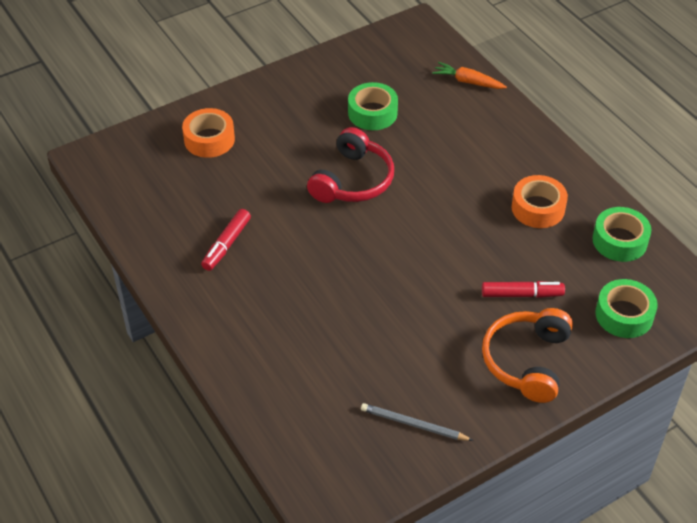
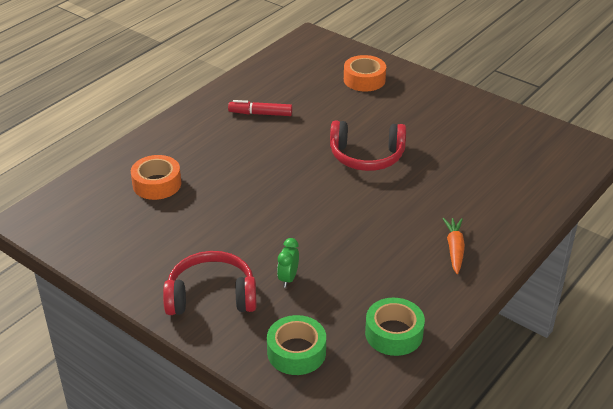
camera: 70 degrees right, 10 degrees down
(372, 113) = (455, 149): green tape -> none
(413, 424) = (120, 244): grey pencil -> none
(468, 82) = (541, 194): orange carrot -> orange carrot (454, 249)
(521, 294) = (288, 278): red marker -> green clock
(527, 361) = (211, 296): orange headphones -> red headphones
(538, 208) = (403, 269): orange tape -> orange tape (157, 184)

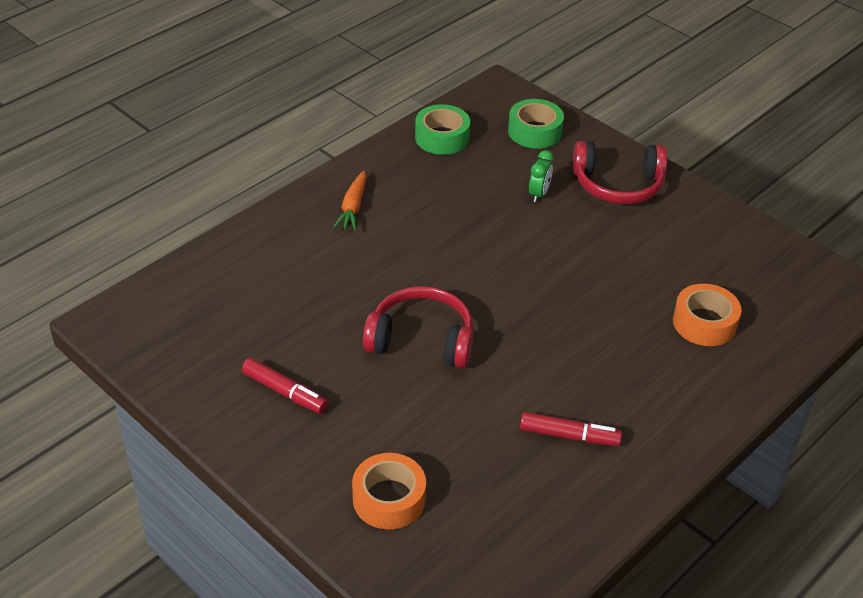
camera: 175 degrees left, 5 degrees up
(447, 121) = (284, 392): none -> red marker

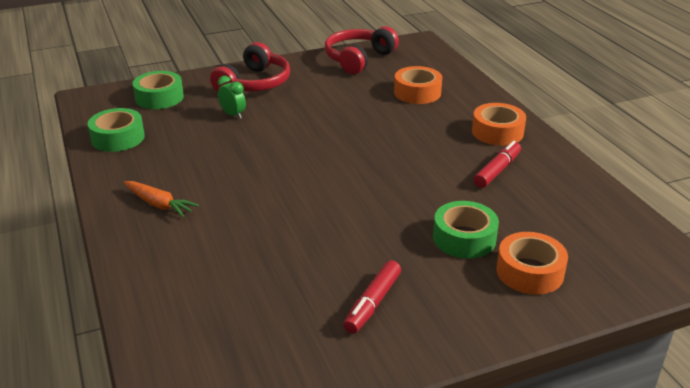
camera: 65 degrees left, 10 degrees down
(284, 392) = (373, 303): red marker -> red marker turned 150 degrees clockwise
(419, 435) = (464, 238): none -> green tape
(421, 340) = (356, 210): red headphones -> red headphones (358, 59)
(660, 419) = (497, 132): none -> orange tape

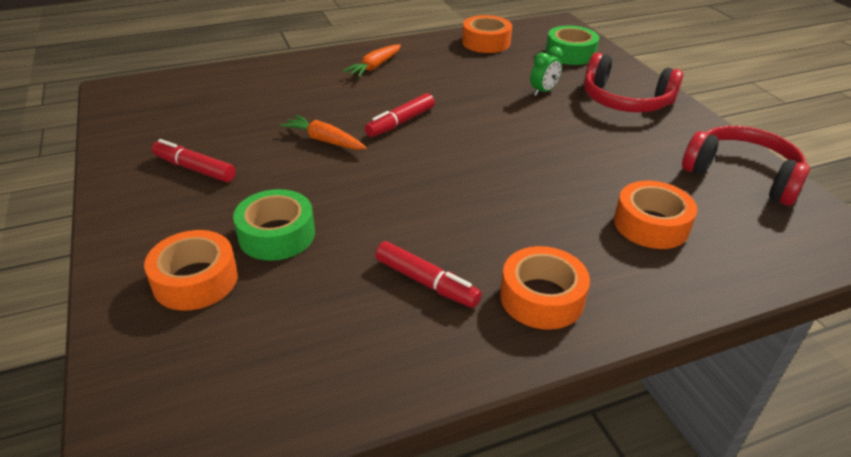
camera: 90 degrees right, 5 degrees up
(118, 138) = (486, 42): green tape -> orange tape
(283, 185) = (400, 122): none -> red marker
(316, 226) = (324, 140): none -> orange carrot

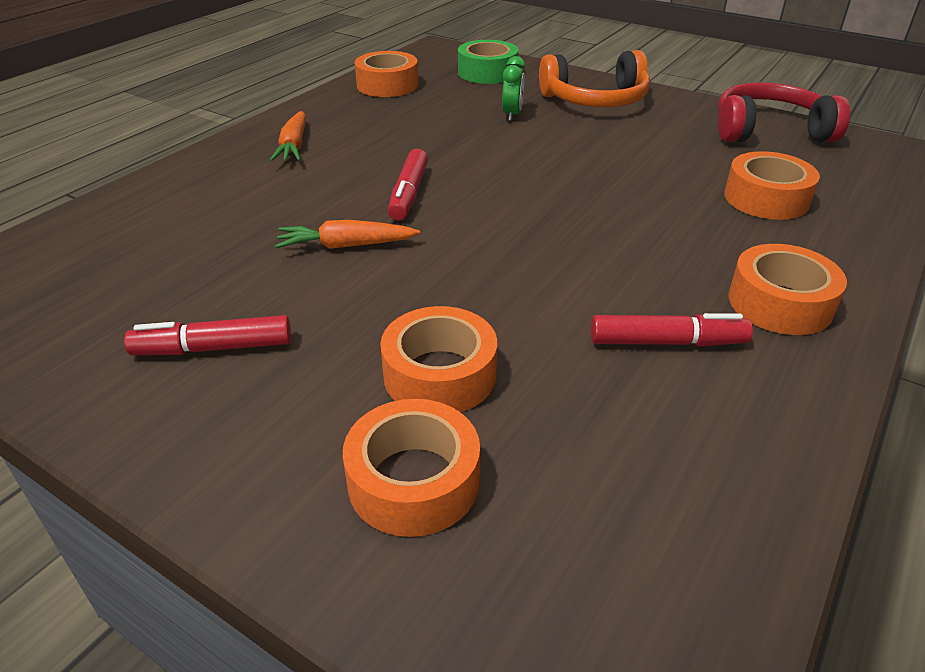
camera: 35 degrees left, 0 degrees up
(276, 235) = (439, 374): green tape -> orange tape
(625, 101) = (595, 100): red headphones -> orange headphones

